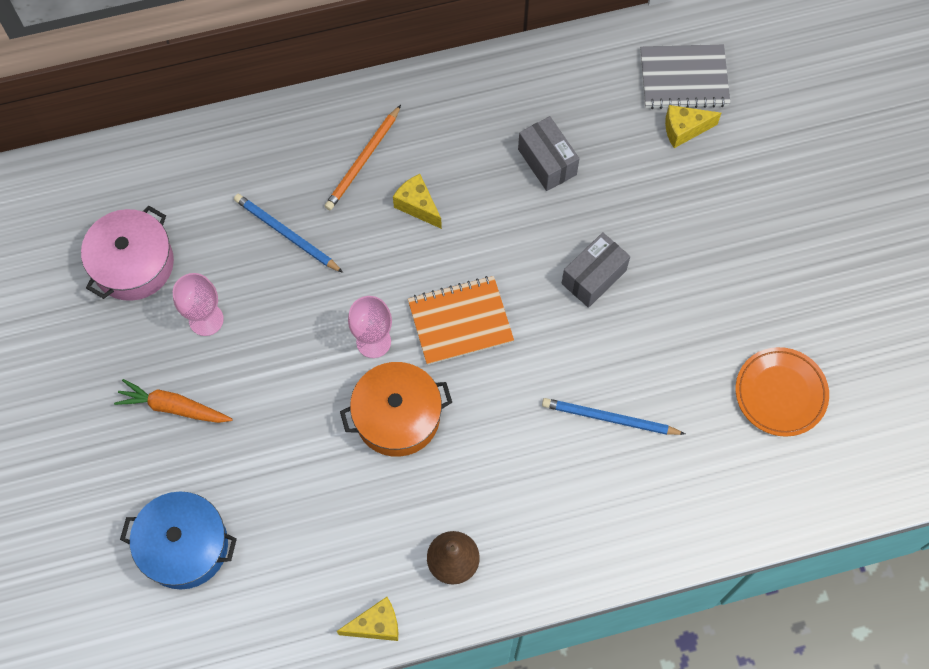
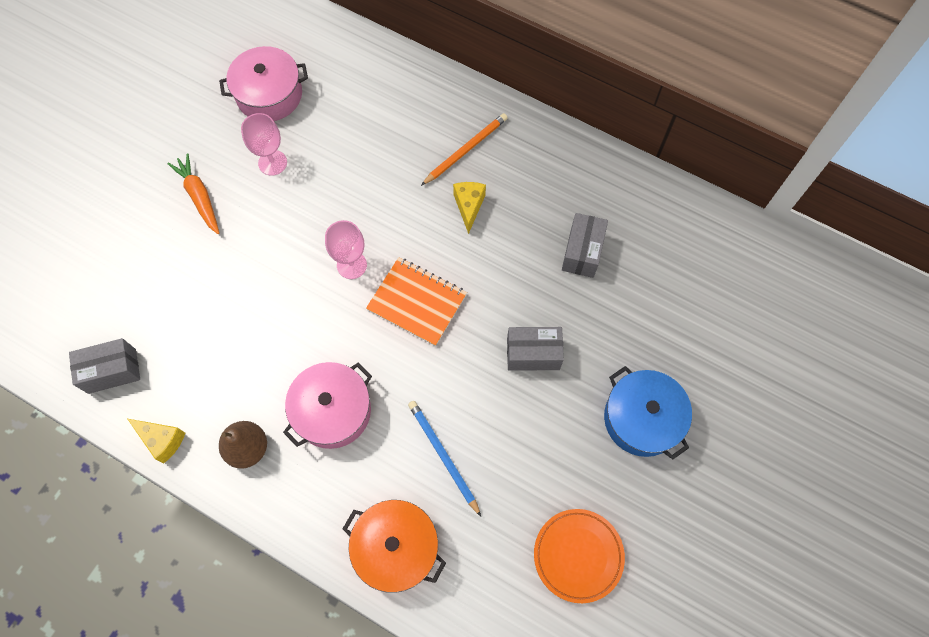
camera: 45 degrees right, 0 degrees up
(184, 546) = (116, 283): blue pot -> blue pot (642, 418)
(268, 616) = (112, 371): none -> grey box
(286, 234) = (372, 154): blue pencil -> none
(363, 160) = (466, 150): orange pencil -> orange pencil turned 150 degrees clockwise
(397, 416) = (315, 324): orange pot -> orange pot (396, 548)
(487, 468) = (332, 411): none -> pink pot
(684, 78) = (737, 279): grey notebook -> none
(684, 130) = (700, 314): yellow cheese -> none

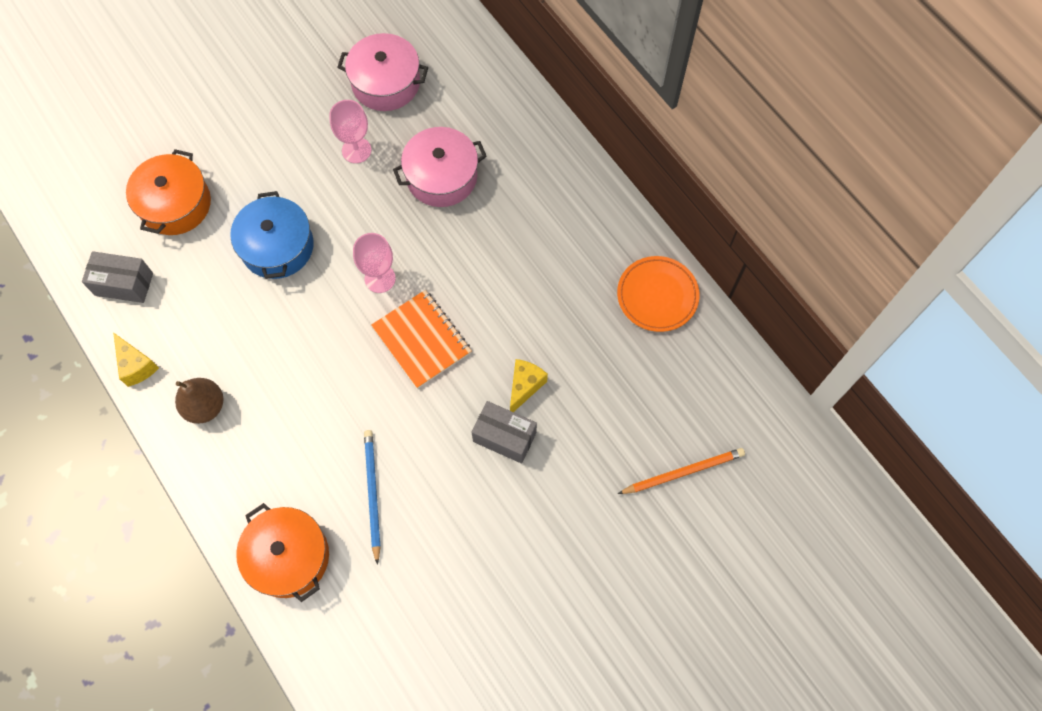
camera: 25 degrees right, 0 degrees up
(126, 278) = (175, 204): none -> orange pot
(199, 197) = (275, 155): orange carrot -> none
(332, 411) = (295, 406): pink pot -> pink pot (441, 176)
(466, 150) = (543, 212): orange pencil -> orange pencil (683, 472)
(469, 207) = (517, 269): yellow cheese -> yellow cheese (524, 386)
(578, 555) = (447, 643): orange plate -> orange plate (657, 296)
(582, 252) = (603, 360): grey box -> none
(642, 418) = (575, 545): blue pot -> blue pot (277, 246)

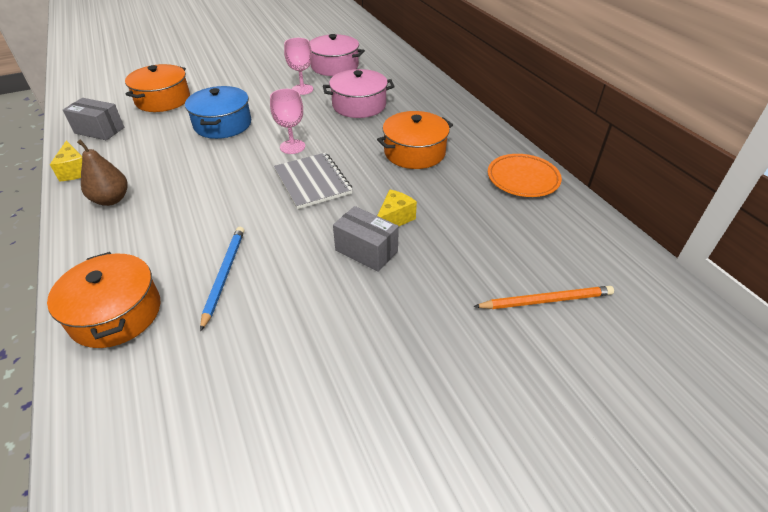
camera: 10 degrees right, 25 degrees down
(421, 340) = (312, 182): orange notebook -> grey notebook
(529, 266) = (414, 152): none -> orange pot

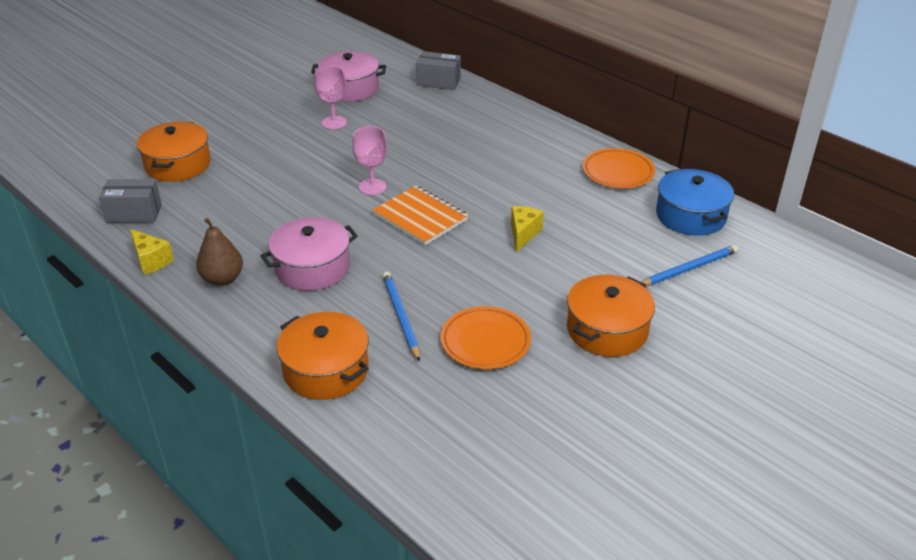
camera: 20 degrees left, 5 degrees down
(222, 124) = (275, 178): blue pot -> blue pot (690, 216)
(282, 327) = (485, 342): none -> orange plate
(312, 182) = (420, 217): grey notebook -> orange notebook
(359, 105) = (410, 129): pink pot -> pink pot (312, 268)
(366, 251) = (516, 266): grey box -> grey box (438, 82)
(414, 152) = (501, 167): orange pot -> orange pot (607, 330)
(546, 300) = (688, 269): orange pencil -> blue pencil

